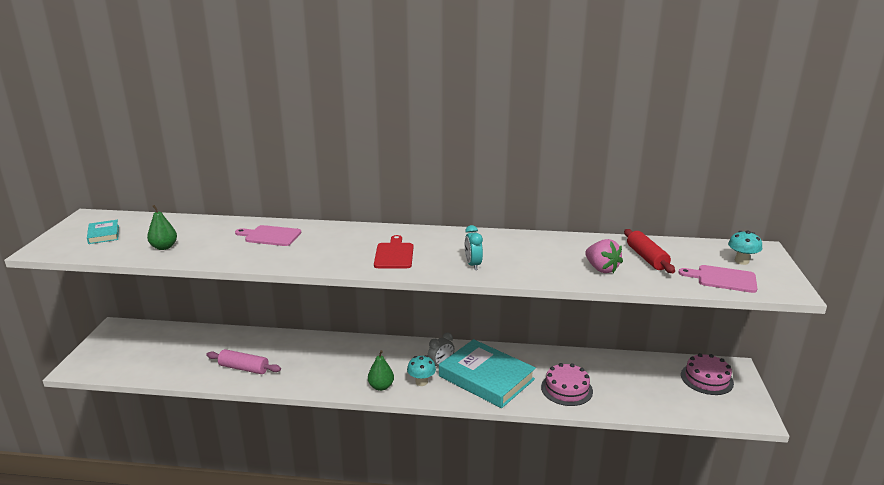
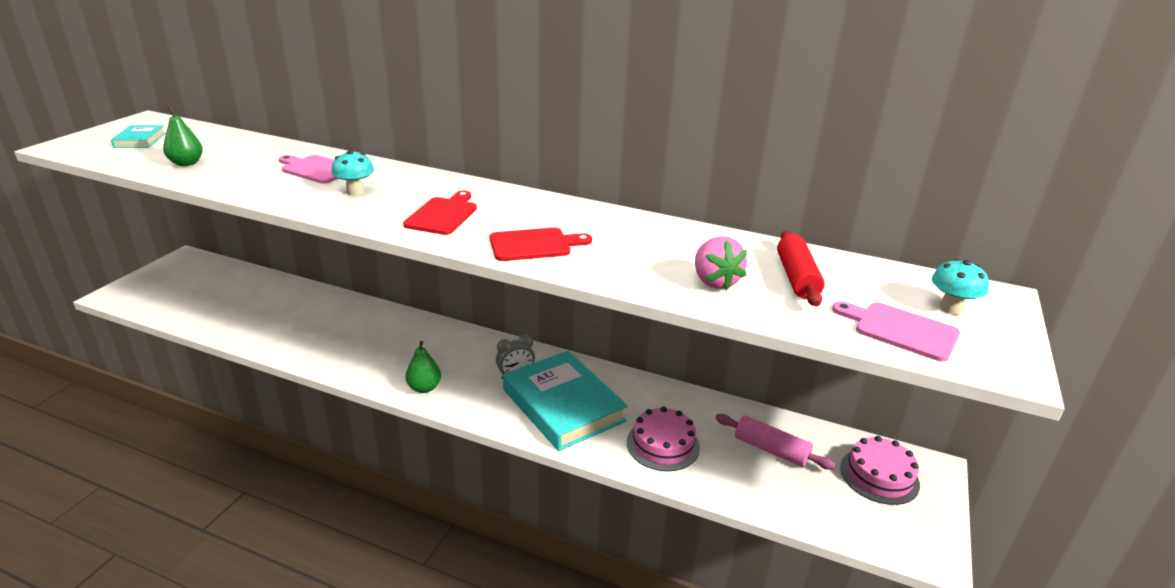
camera: 15 degrees right, 5 degrees up
(244, 368) = (284, 331): pink rolling pin -> pink rolling pin (771, 450)
(421, 382) = (477, 393): turquoise mushroom -> turquoise mushroom (355, 192)
(473, 265) = (534, 245): turquoise clock -> red cutting board

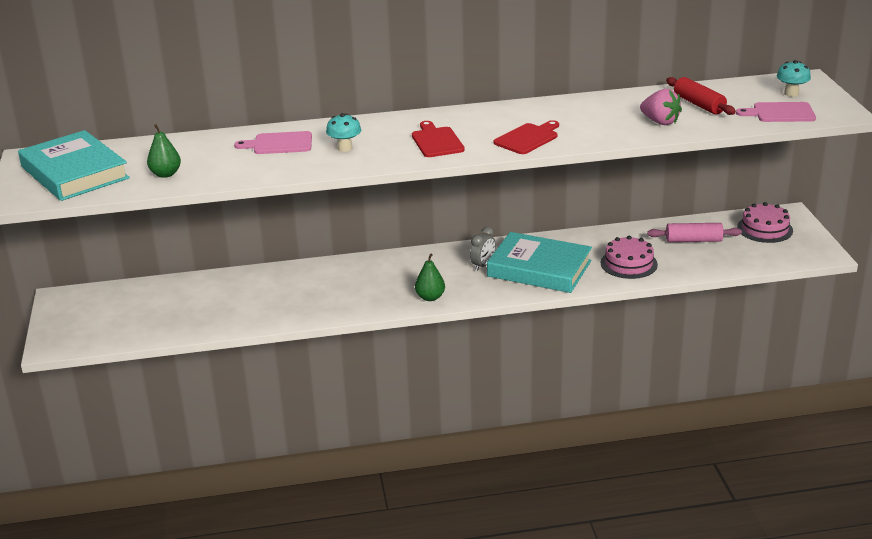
camera: 30 degrees left, 0 degrees up
(140, 140) = (74, 172): turquoise book -> turquoise book, size x2.20

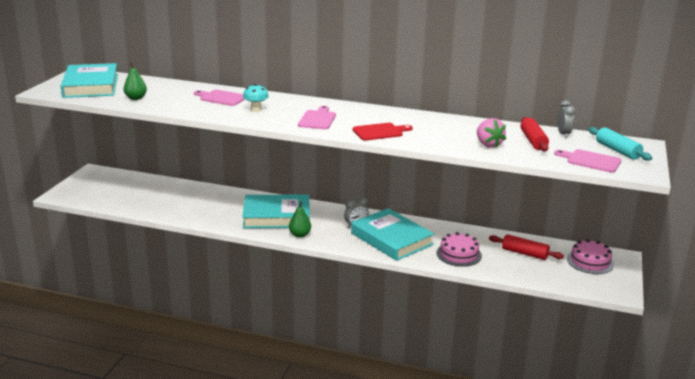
camera: 25 degrees right, 5 degrees down
(377, 283) = (276, 216): none -> turquoise book
(436, 141) = (317, 119): red cutting board -> pink cutting board
(693, 240) = (524, 253): pink rolling pin -> red rolling pin
(718, 88) = (563, 134): none -> grey clock
(791, 93) = (617, 151): turquoise mushroom -> turquoise rolling pin

